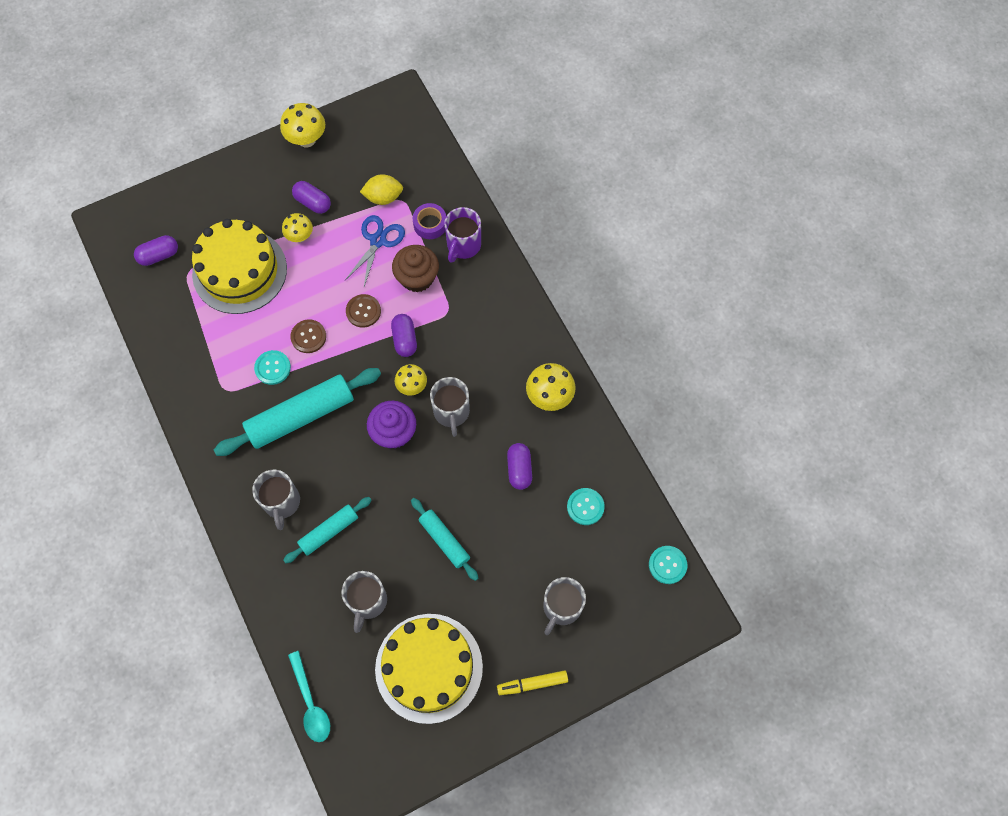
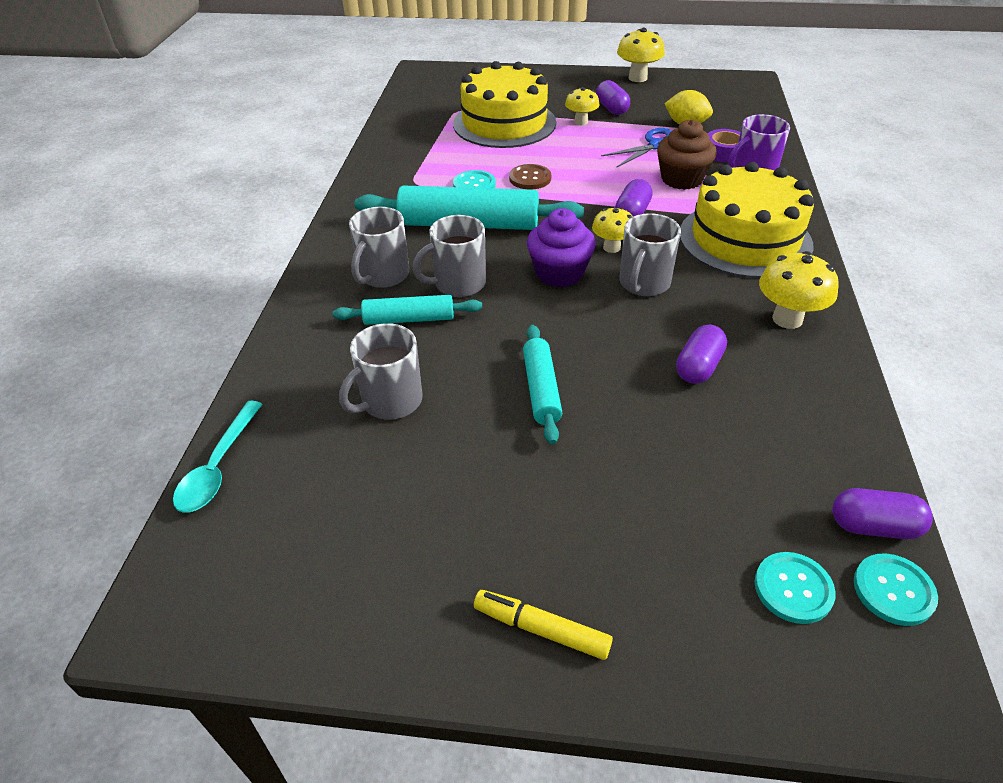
camera: 35 degrees right, 25 degrees down
(159, 255) = (444, 96): purple capsule -> purple capsule (874, 526)
(363, 311) = (603, 181): brown button -> none
(429, 668) = (402, 515): yellow cake -> yellow cake (745, 239)
(561, 607) = (662, 550): grey mug -> grey mug (458, 284)
(585, 507) = (777, 447): turquoise button -> turquoise button (793, 589)

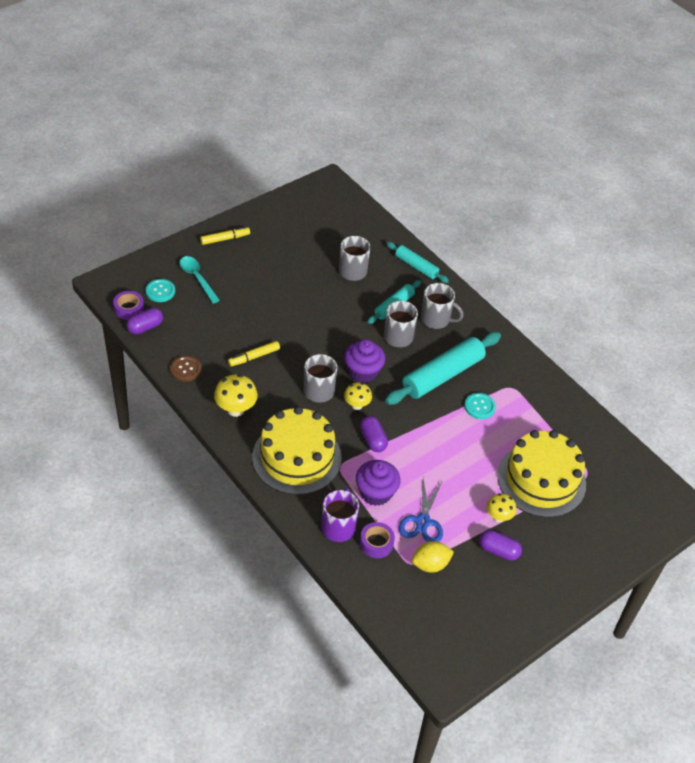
camera: 130 degrees right, 5 degrees up
(218, 467) = (375, 218): turquoise spoon -> turquoise spoon (197, 278)
(383, 275) = (436, 319): grey mug -> grey mug turned 135 degrees clockwise
(530, 178) = (458, 433): brown button -> brown button (185, 369)
(541, 390) = (304, 308): turquoise rolling pin -> turquoise rolling pin (416, 266)
(637, 78) = (529, 616): yellow mushroom -> none
(681, 179) = (375, 492): brown cupcake -> purple cupcake
(698, 367) = (254, 357): purple capsule -> yellow marker
(893, 590) = (129, 309): turquoise button -> purple tape

